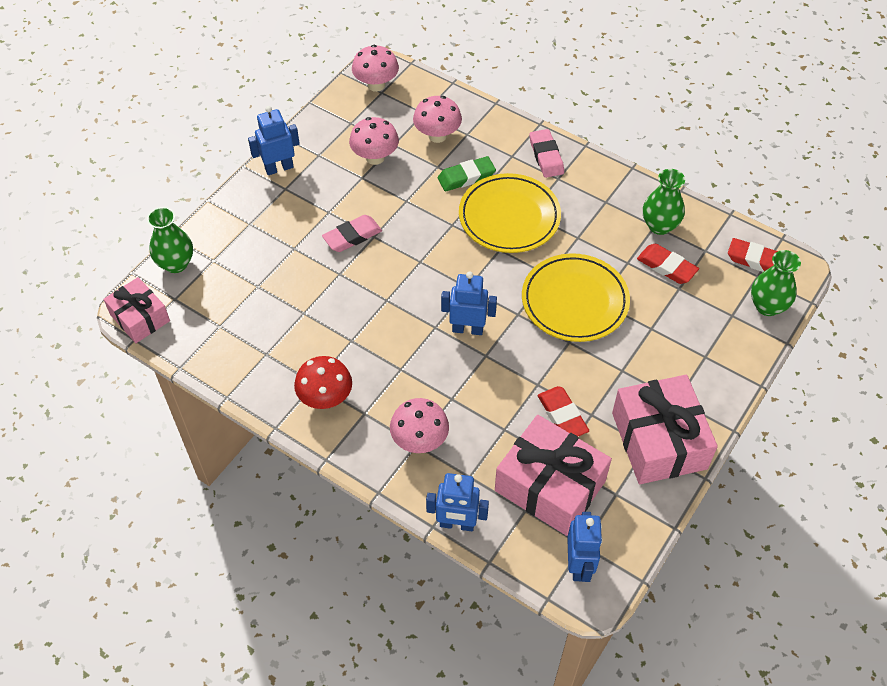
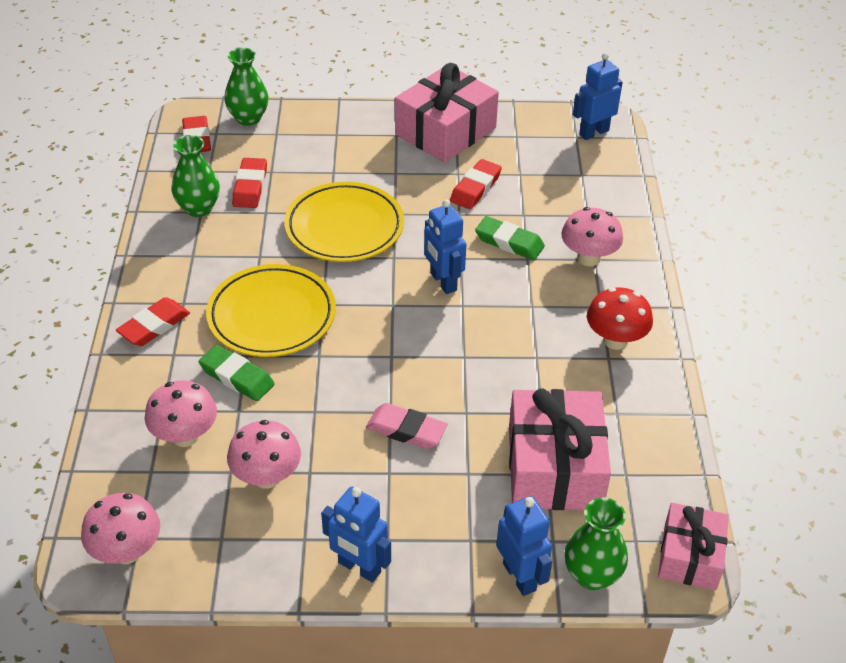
camera: 125 degrees left, 10 degrees down
(457, 524) = (634, 204): blue robot -> blue robot (520, 576)
(479, 398) = (509, 242): none -> green eraser
(546, 156) = (154, 326): pink eraser -> red eraser
(550, 485) = (546, 170): pink gift -> pink gift (554, 467)

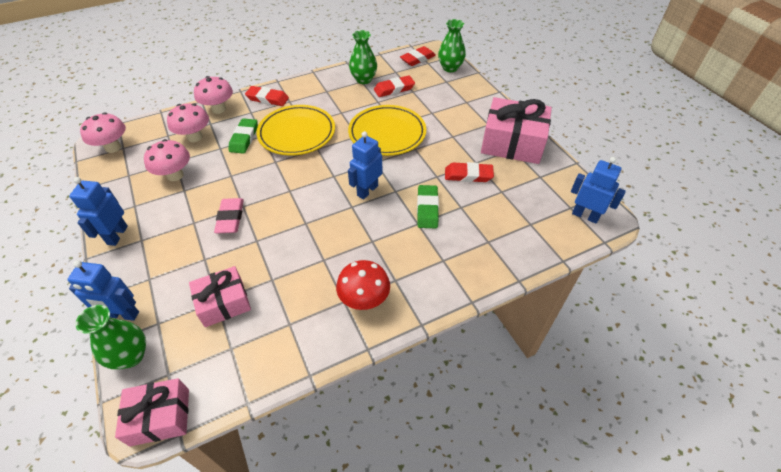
camera: 65 degrees right, 5 degrees up
(520, 576) = (123, 314): blue robot -> blue robot turned 60 degrees clockwise
(554, 467) = (224, 303): pink gift -> pink gift, size x0.61
(588, 258) = (441, 256): pink mushroom -> pink mushroom (219, 109)

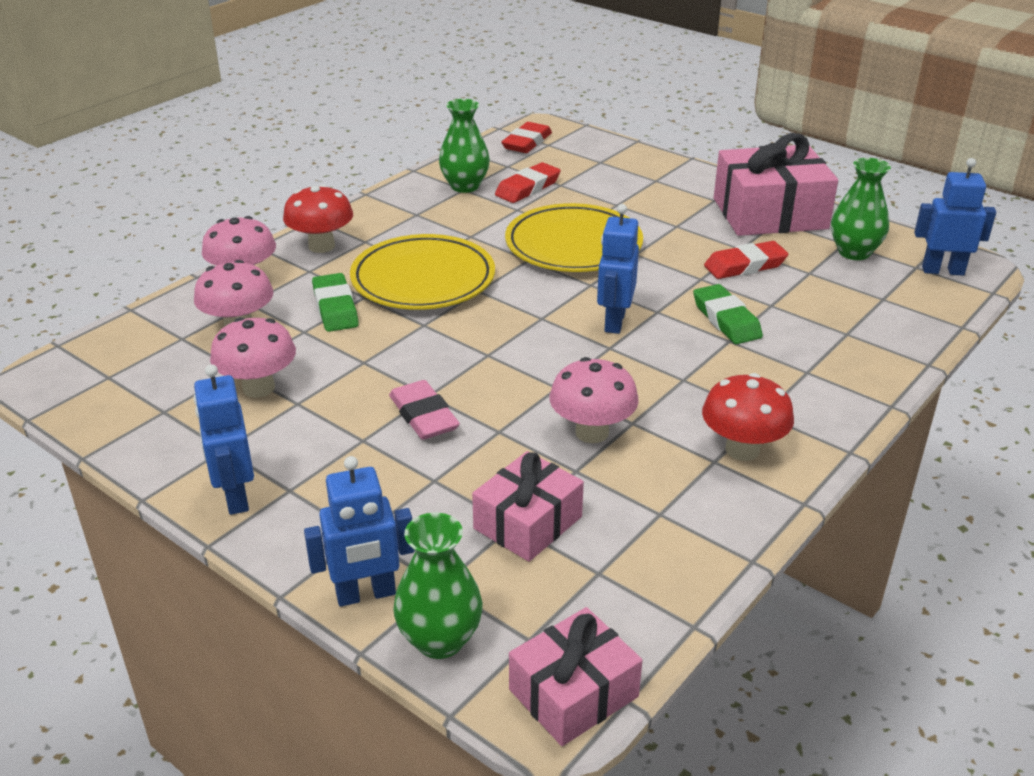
camera: 25 degrees left, 15 degrees down
(113, 147) = (88, 381): pink mushroom -> pink mushroom (592, 432)
(267, 99) = (321, 246): red eraser -> red mushroom
(450, 68) = (589, 144): green vase -> green vase (854, 252)

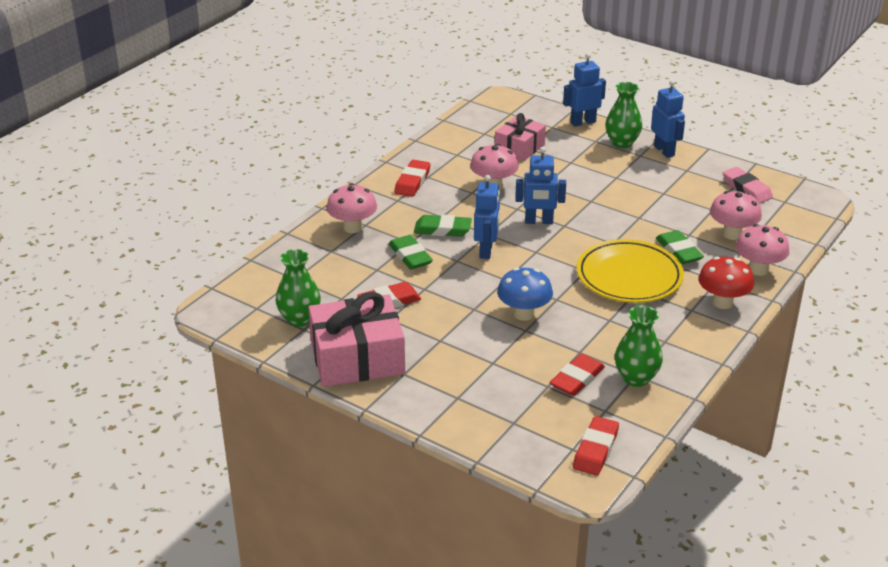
camera: 175 degrees right, 0 degrees up
(259, 388) = (691, 199): pink mushroom -> pink mushroom (352, 227)
(423, 416) = (588, 189): pink eraser -> pink eraser (746, 189)
(440, 640) = (546, 111): green vase -> green vase (622, 143)
(573, 245) = (524, 314): yellow plate -> blue mushroom
(573, 693) = (490, 101): pink gift -> none
(681, 356) = (442, 230): none -> green eraser
(742, 449) = (412, 182): red mushroom -> red eraser
(942, 270) = (238, 305): blue robot -> blue robot (539, 221)

